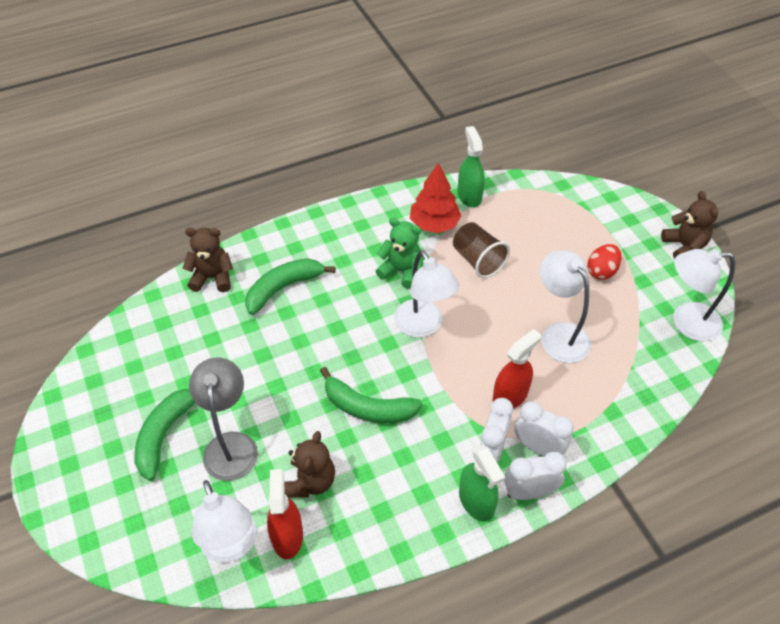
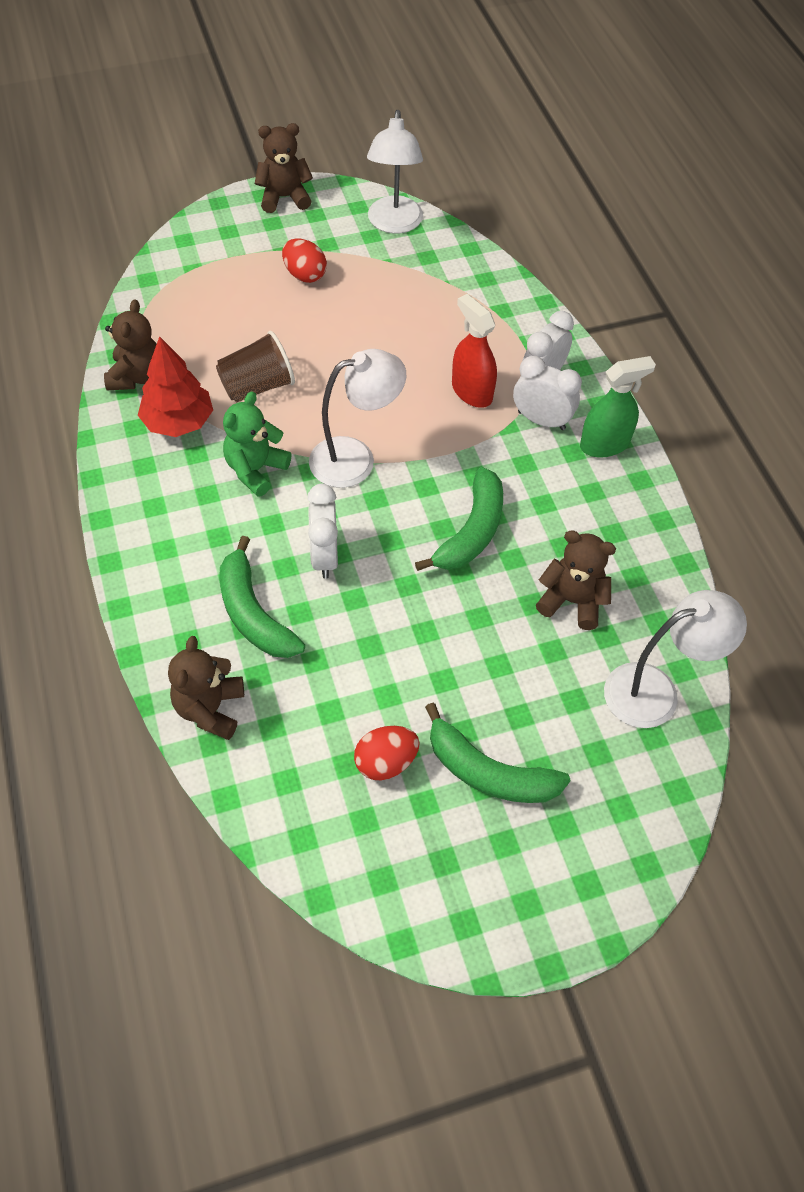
camera: 85 degrees left, 5 degrees up
(174, 373) = (386, 762): none -> red egg
(231, 445) = (513, 689): grey lamp -> none
(287, 536) = (643, 630): red spray bottle -> none
(469, 196) = (136, 376): green spray bottle -> brown teddy bear
(529, 492) = (595, 397): white clock -> white clock (324, 556)
(559, 335) = (392, 332): white lamp -> none

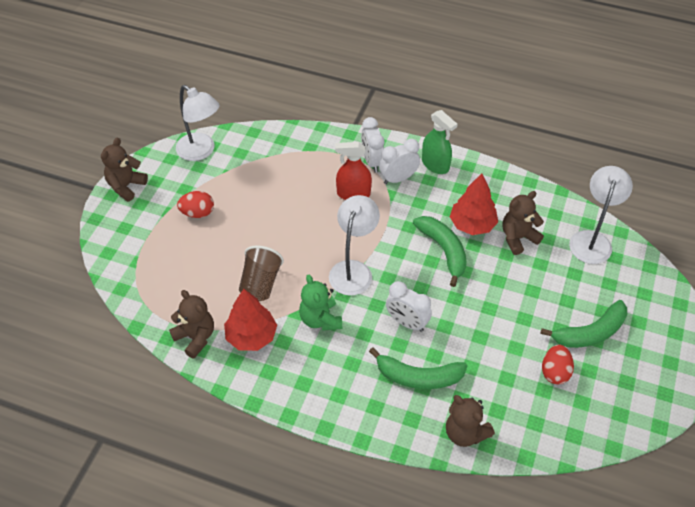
camera: 50 degrees left, 5 degrees down
(544, 538) = (472, 224): none -> red tree
(604, 444) = (435, 165): green spray bottle -> green spray bottle turned 120 degrees clockwise

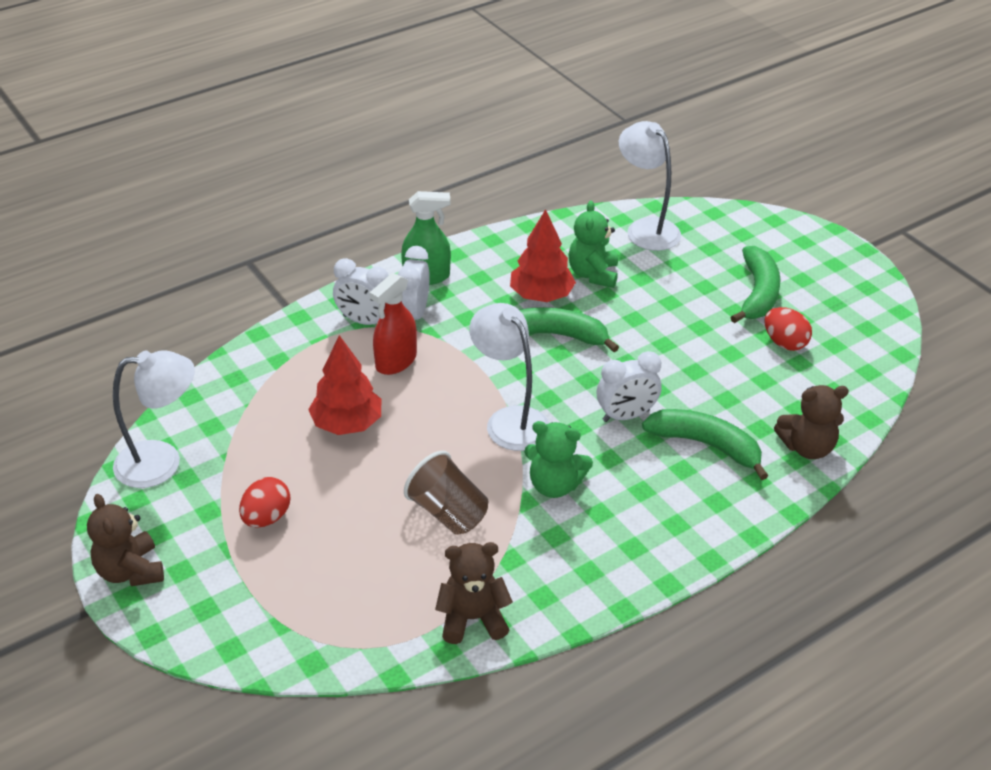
camera: 55 degrees left, 10 degrees down
(251, 336) = (522, 561): red tree -> red tree (347, 424)
(418, 377) = (706, 445): green banana -> green banana turned 105 degrees counterclockwise
(518, 238) = (593, 274): brown teddy bear -> green teddy bear

